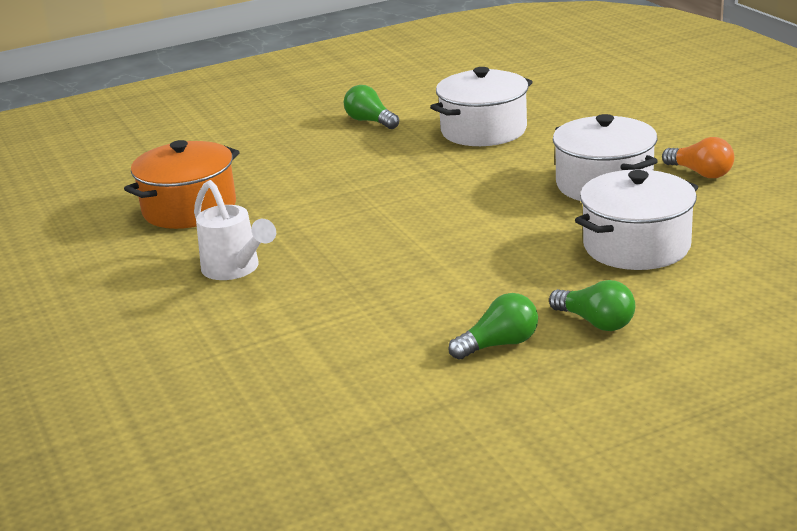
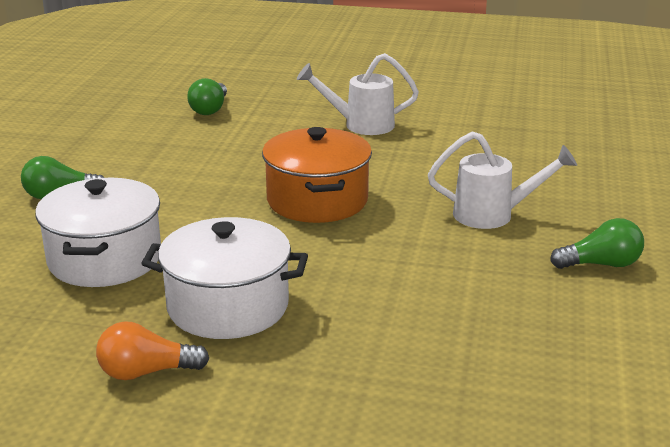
camera: 125 degrees right, 0 degrees up
(189, 209) = (497, 137): orange pot -> orange pot (317, 200)
(347, 164) = (494, 215): none -> white watering can
(483, 130) = (473, 311): white pot -> none
(499, 344) = (107, 160): green light bulb -> green light bulb (210, 109)

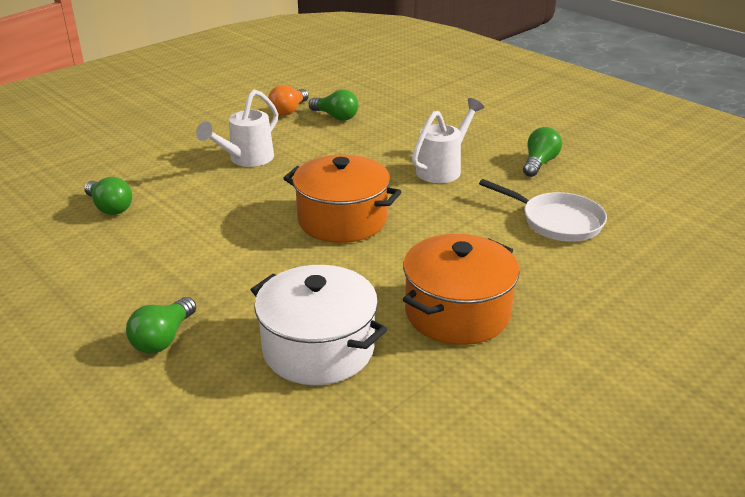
camera: 55 degrees left, 5 degrees up
(146, 372) = (517, 381): orange light bulb -> orange light bulb (289, 111)
(228, 306) = (457, 312): white pot -> orange pot
(479, 313) = (557, 221): none -> white pan
(509, 130) = (335, 117): none -> green light bulb

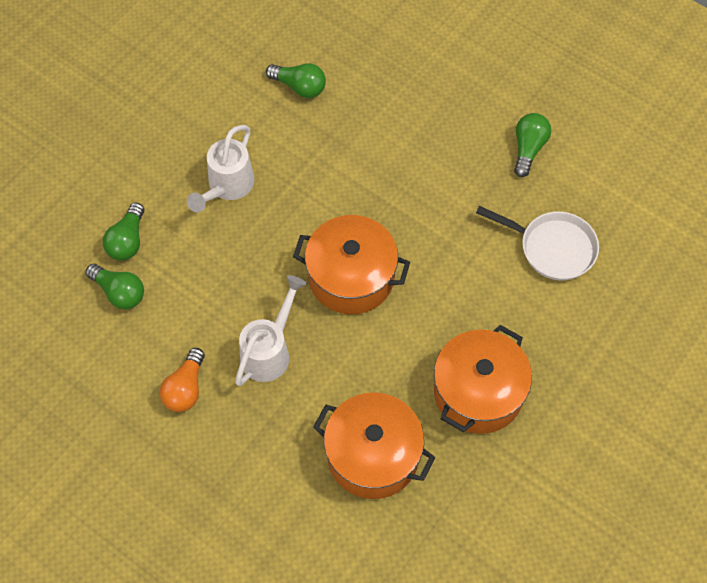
camera: 10 degrees left, 30 degrees up
(163, 338) = (242, 465): green light bulb -> green light bulb (127, 241)
(289, 111) = (244, 81): orange light bulb -> orange light bulb (185, 388)
(318, 348) = (373, 456): white pot -> orange pot
(443, 168) = (433, 173): white watering can -> white watering can (270, 350)

